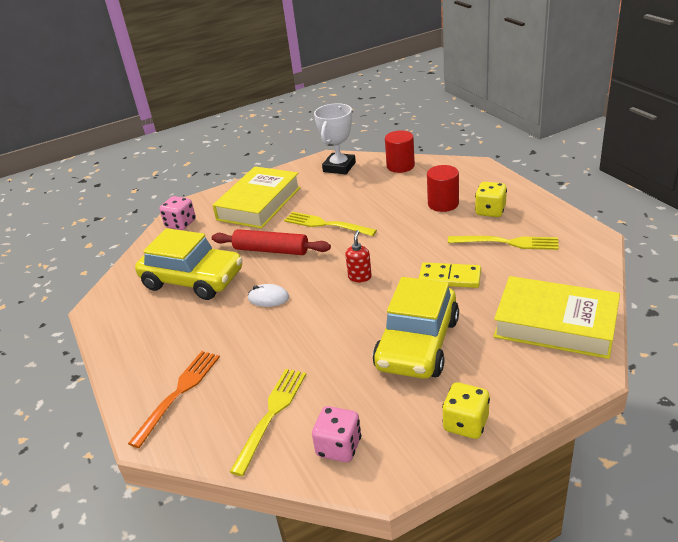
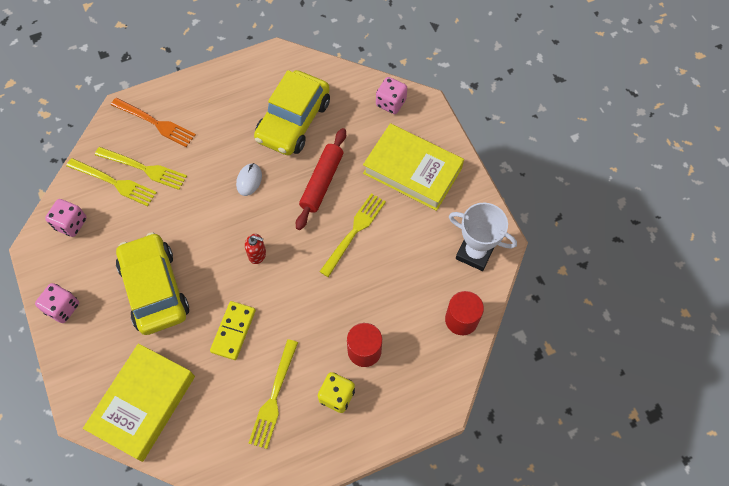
camera: 90 degrees right, 30 degrees up
(250, 389) = (144, 168): none -> yellow fork
(417, 344) = (155, 289): yellow car -> yellow car turned 45 degrees clockwise
(465, 424) = (62, 308): yellow dice -> pink dice

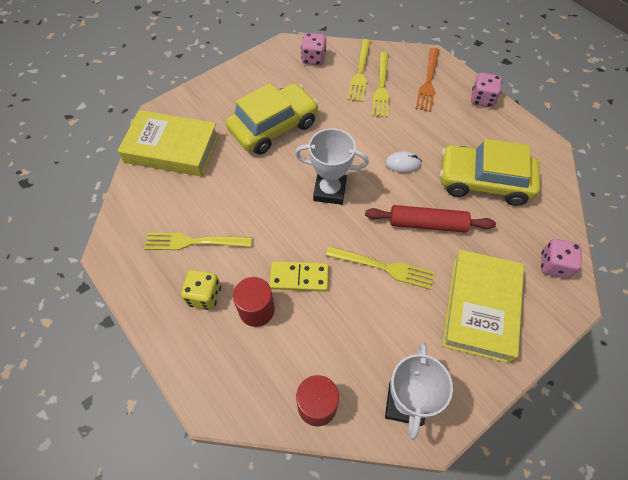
camera: 75 degrees right, 5 degrees down
(62, 308) = (241, 75): pink dice -> pink dice (482, 99)
(233, 331) = (250, 193): yellow domino -> yellow domino (299, 277)
(257, 255) = (329, 191): red soap dispenser -> white trophy

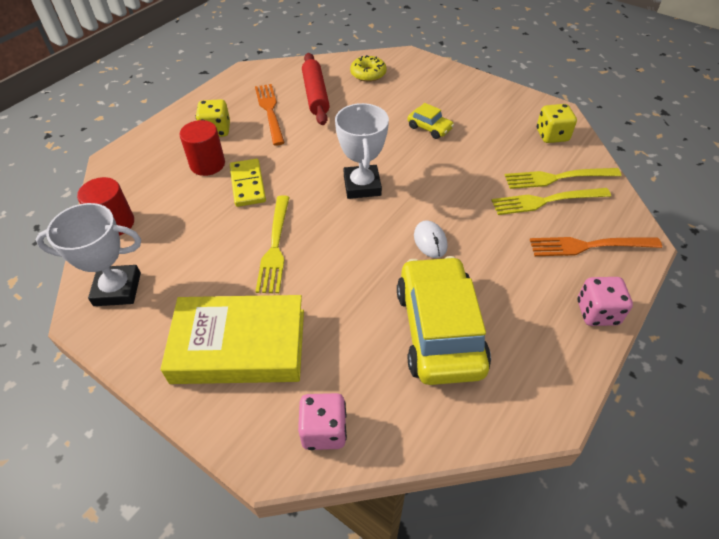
camera: 75 degrees right, 10 degrees down
(172, 148) = (368, 74): yellow book -> yellow donut
(193, 242) = (269, 111): yellow fork -> orange fork
(273, 127) = (429, 128): yellow car -> yellow car, size x0.44
(313, 58) = (552, 135): pink dice -> yellow dice
(427, 223) = (347, 277): red rolling pin -> red rolling pin (316, 95)

